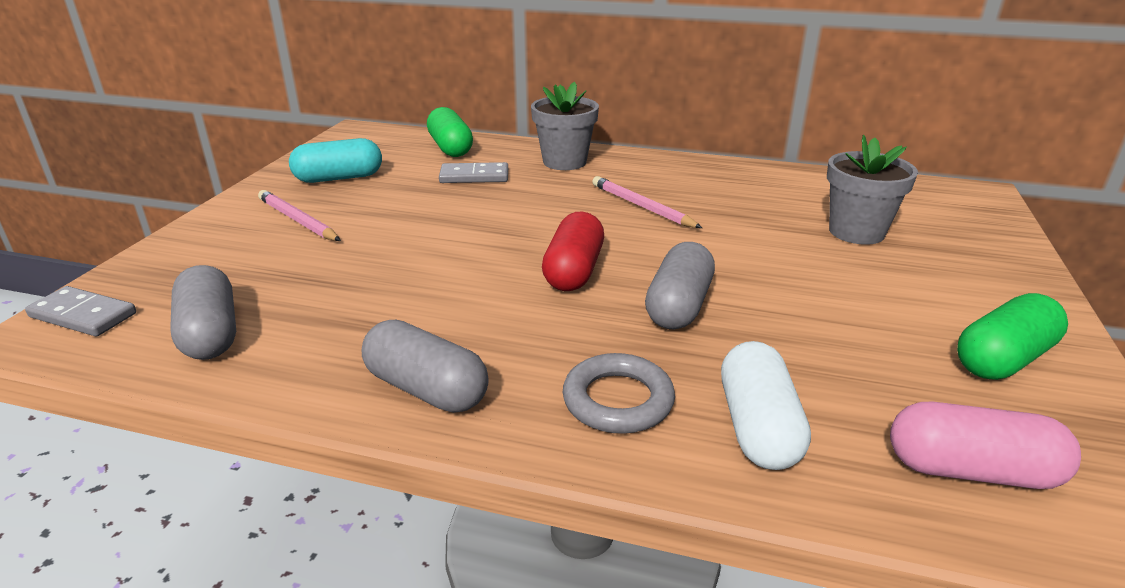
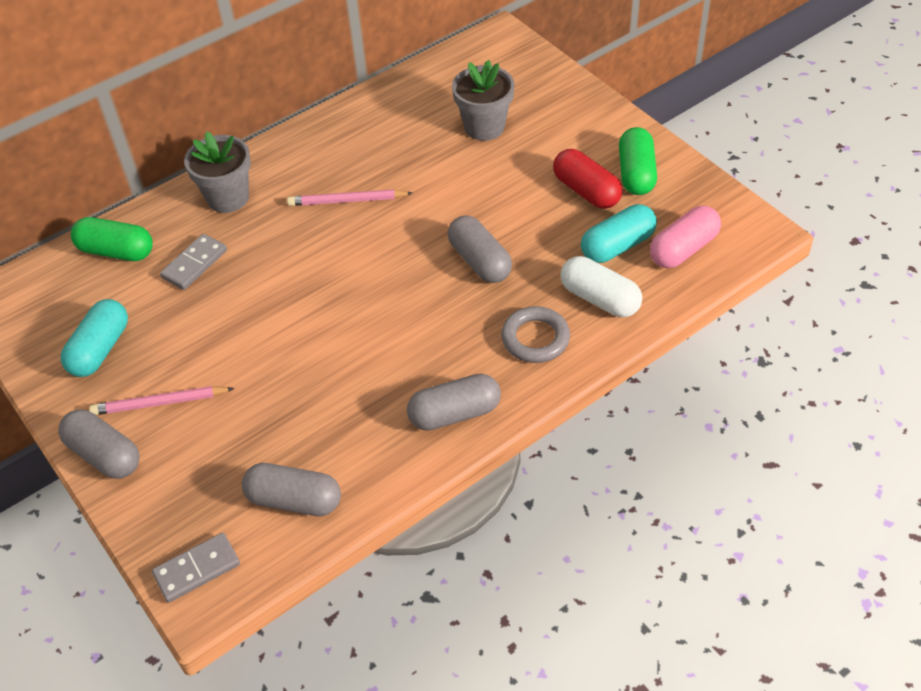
camera: 50 degrees left, 20 degrees up
(217, 220) = (104, 455): none -> grey capsule
(573, 271) = (395, 285): red capsule -> red capsule (586, 191)
(867, 400) = (617, 246): none -> turquoise capsule

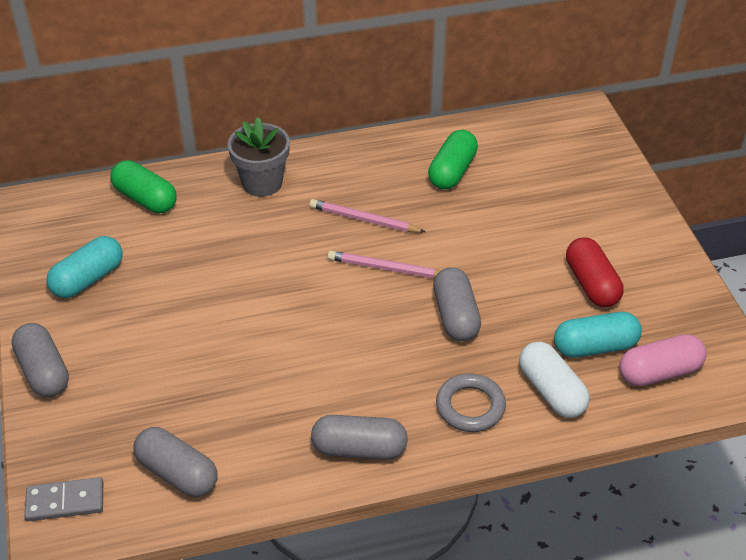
camera: 20 degrees right, 5 degrees down
(159, 403) = (111, 343): pink pencil -> pink pencil (386, 268)
(194, 264) = (204, 232): grey domino -> none
(484, 127) = (525, 192): grey flower pot -> none
(636, 173) = (649, 283): green capsule -> green capsule (452, 171)

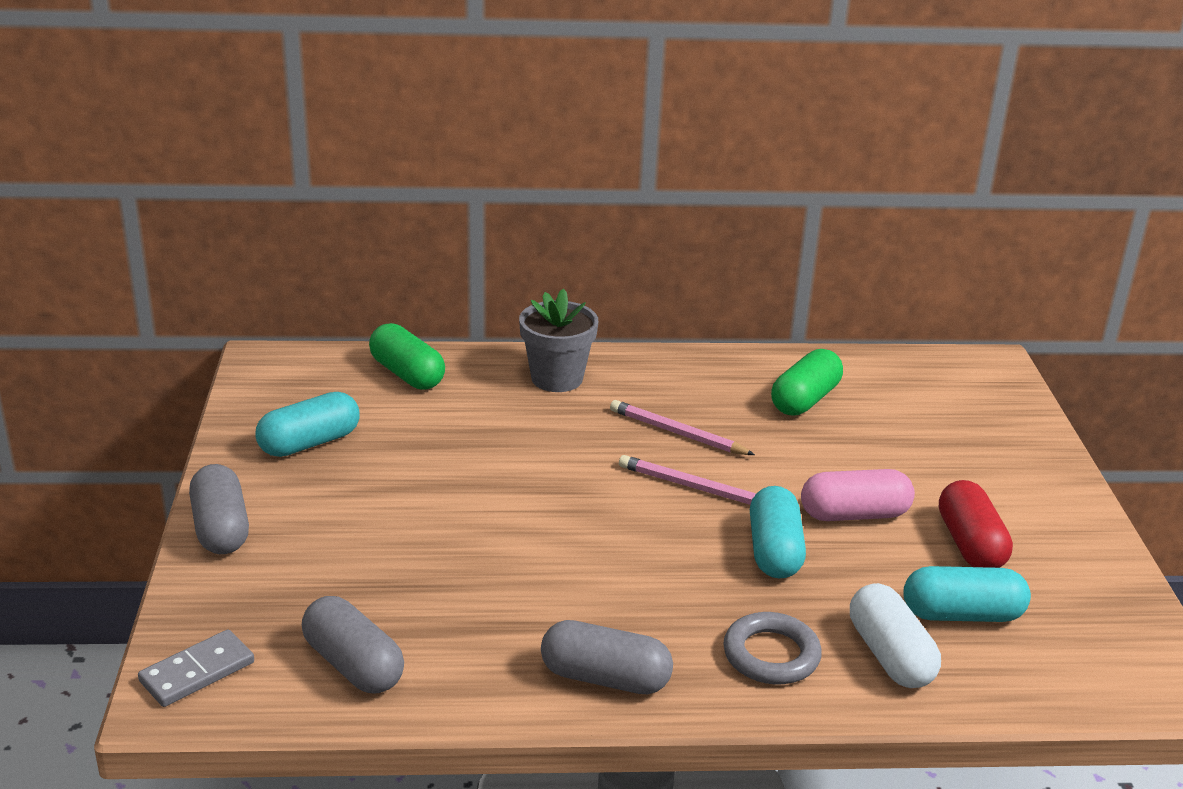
camera: 10 degrees right, 15 degrees down
(65, 501) = (197, 672): grey domino -> grey domino turned 45 degrees counterclockwise
(456, 316) = (774, 551): grey capsule -> turquoise capsule
(659, 372) = (1050, 658): pink capsule -> pink capsule (854, 514)

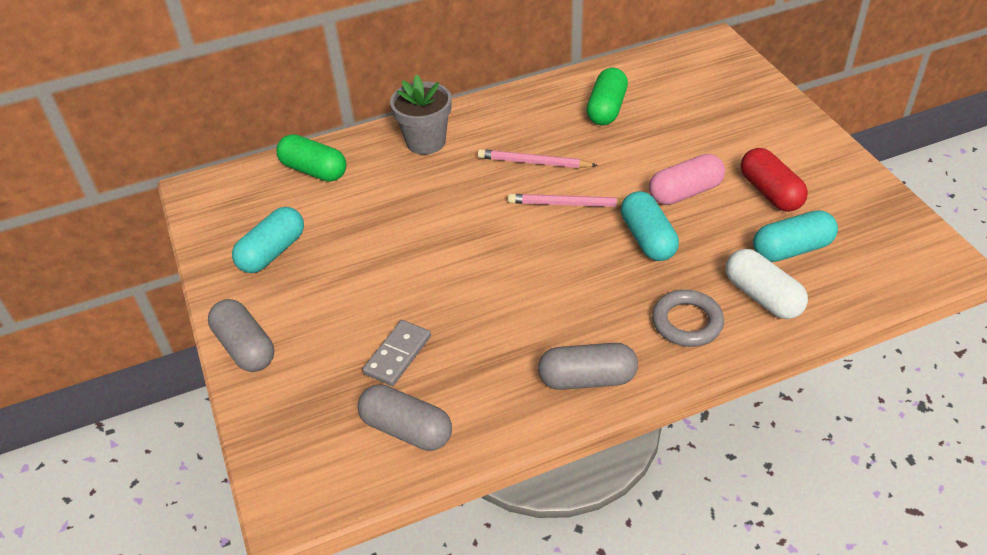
camera: 15 degrees left, 15 degrees up
(197, 672) = (294, 475): grey domino -> grey domino (397, 355)

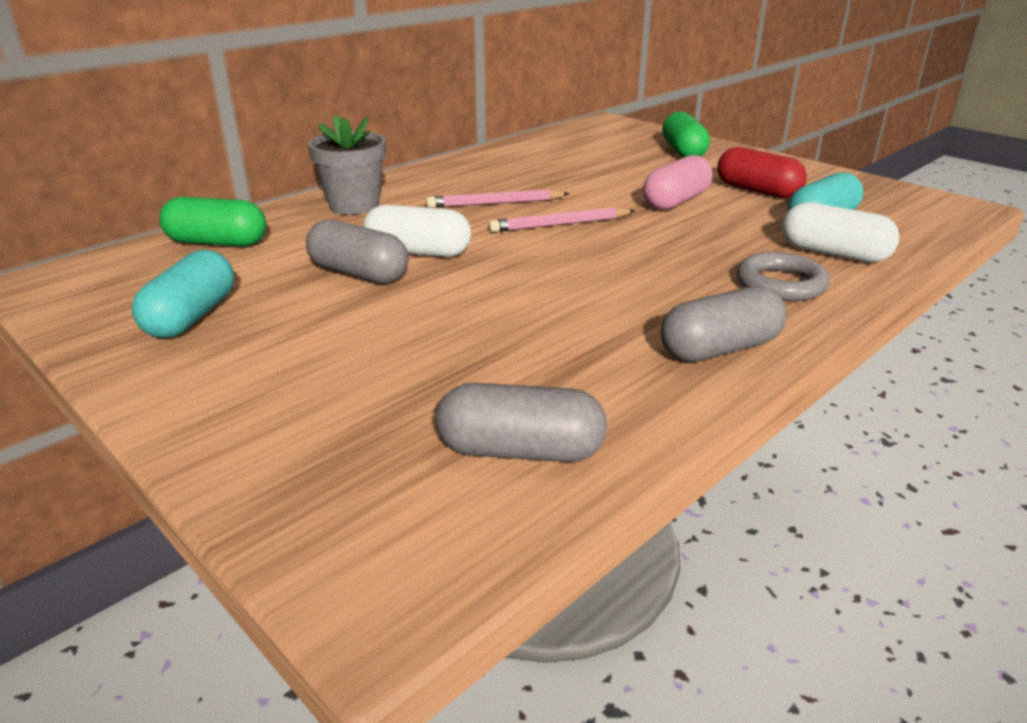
camera: 25 degrees left, 15 degrees down
(245, 347) = (192, 417): grey capsule -> grey capsule (358, 273)
(397, 355) = (447, 377): grey domino -> none
(443, 216) = (418, 252): none -> white capsule
(606, 109) = (541, 164): green capsule -> green capsule (683, 151)
(648, 238) = (672, 234): turquoise capsule -> none

